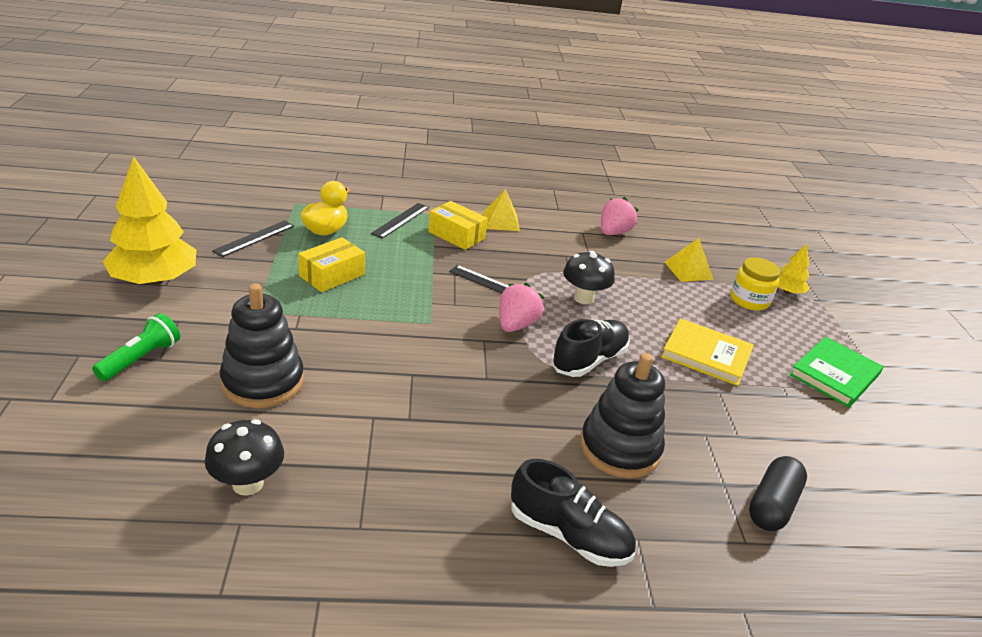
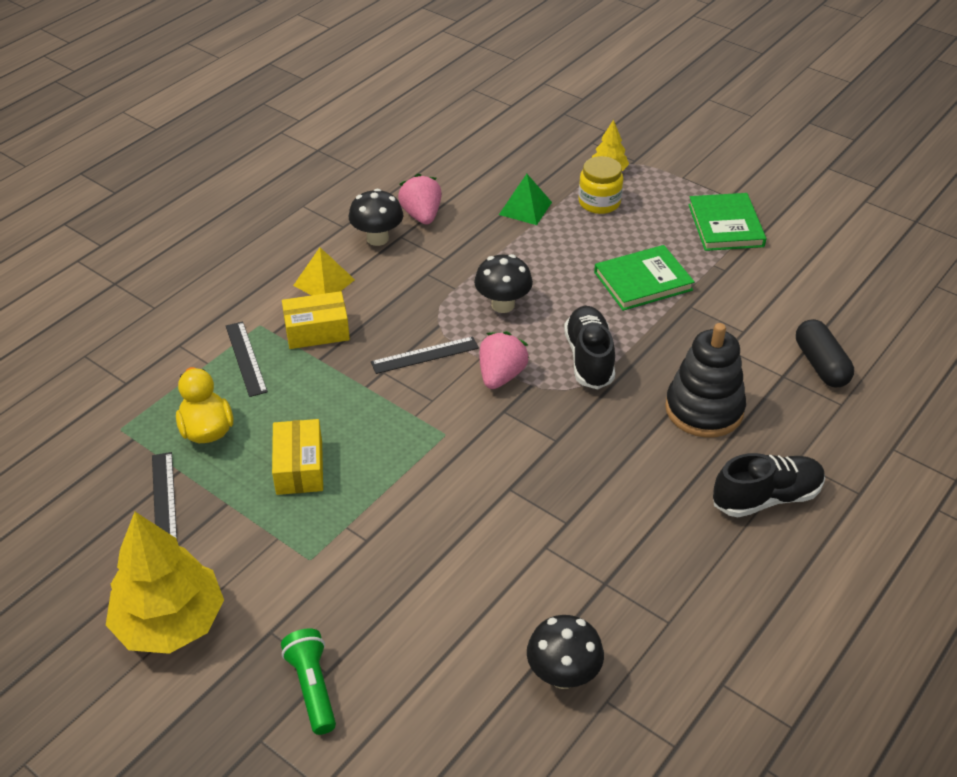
camera: 45 degrees left, 10 degrees up
(263, 381) = (431, 604): black stacking toy -> none
(516, 325) = (501, 376): pink strawberry -> pink strawberry turned 45 degrees clockwise
(567, 225) = (377, 238): none -> black mushroom
(688, 270) = (525, 208): yellow pyramid -> green pyramid
(706, 355) = (643, 281): yellow book -> green book

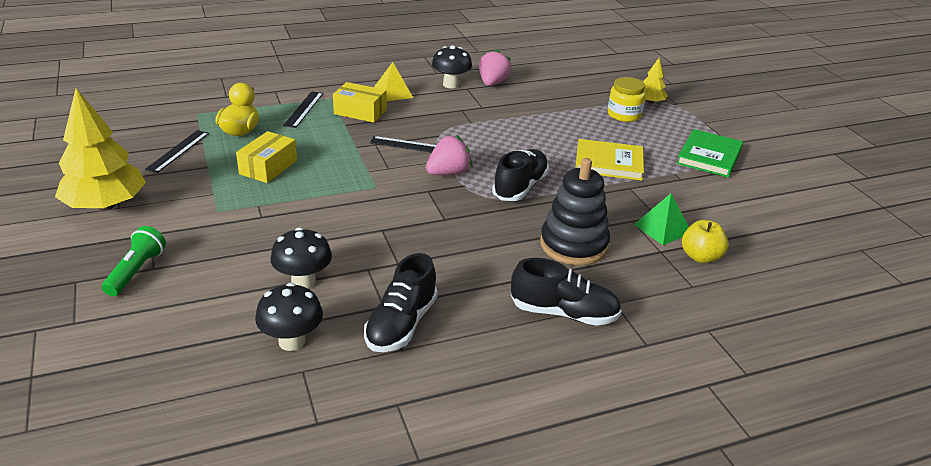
camera: 30 degrees right, 10 degrees down
(503, 305) = (493, 140): black mushroom -> black mushroom (303, 282)
(525, 208) = (567, 101): green pyramid -> green pyramid (662, 228)
(641, 595) = (401, 324): none -> black shoe
(643, 281) = (608, 163): green book -> yellow book
(821, 364) = (700, 257): black capsule -> yellow apple

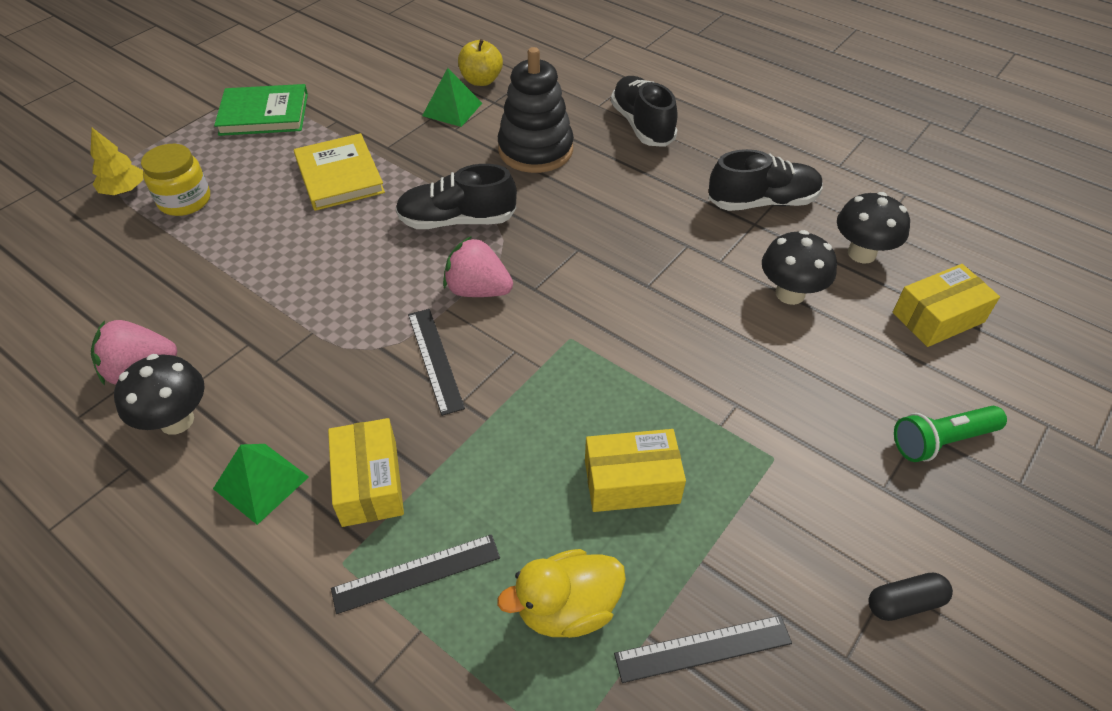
camera: 120 degrees left, 15 degrees up
(105, 205) = (904, 603): yellow tree -> black capsule
(196, 336) = (938, 317): none -> yellow box
(393, 92) = (261, 482): yellow pyramid -> green pyramid

